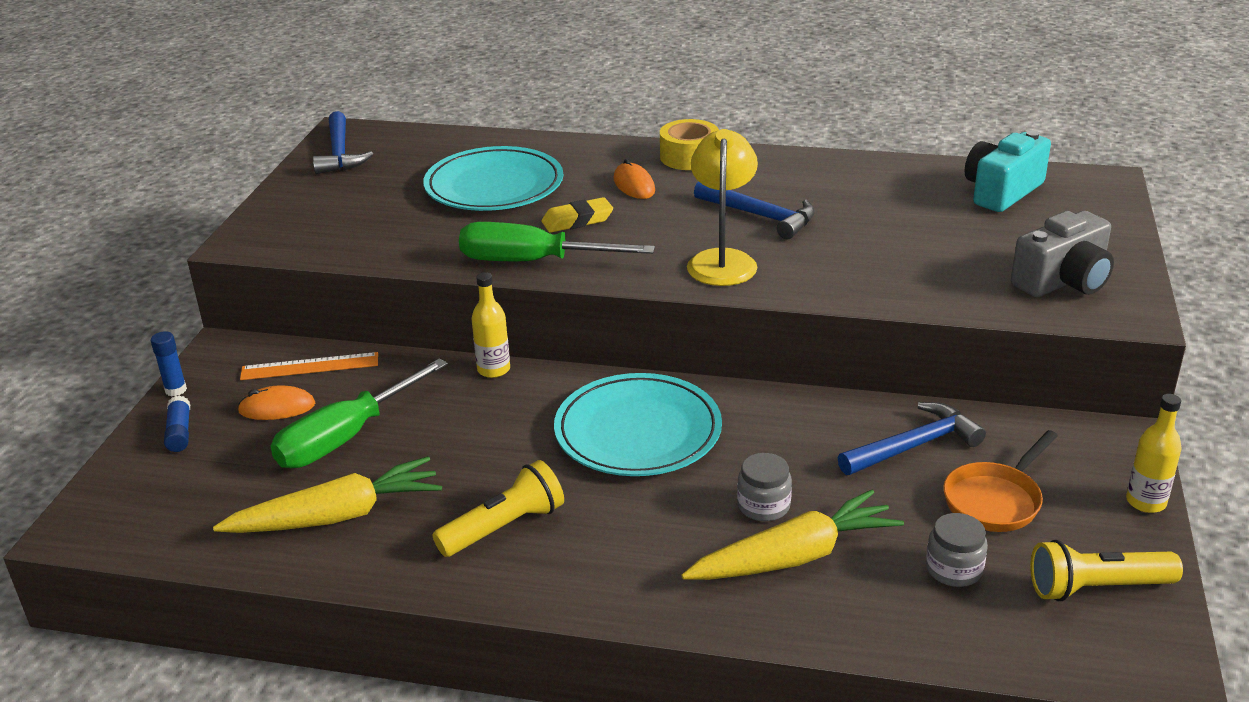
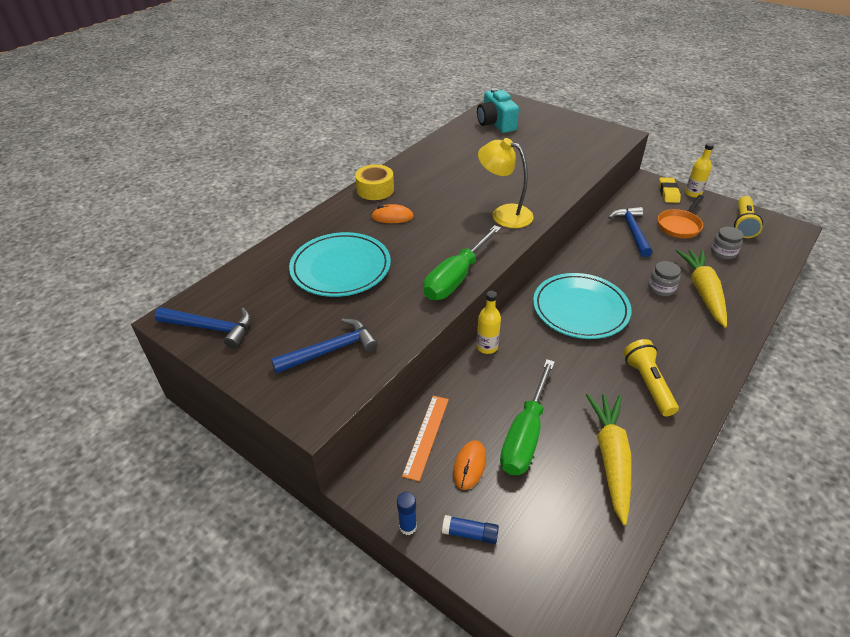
camera: 65 degrees left, 10 degrees up
(346, 437) = (525, 434): green screwdriver -> green screwdriver turned 45 degrees clockwise
(577, 220) = (418, 248): yellow eraser -> yellow eraser (668, 193)
(760, 216) = (465, 189): blue hammer -> blue hammer (331, 350)
(995, 500) = (680, 225): orange pan -> orange pan turned 60 degrees clockwise
(1063, 281) = (586, 138): grey camera -> none

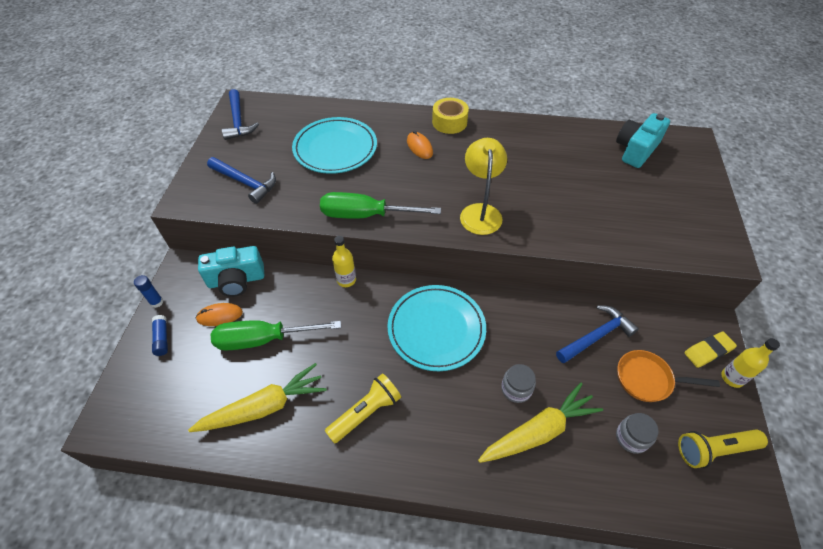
camera: 60 degrees right, 10 degrees up
(426, 436) = (236, 280): orange ruler -> turquoise camera

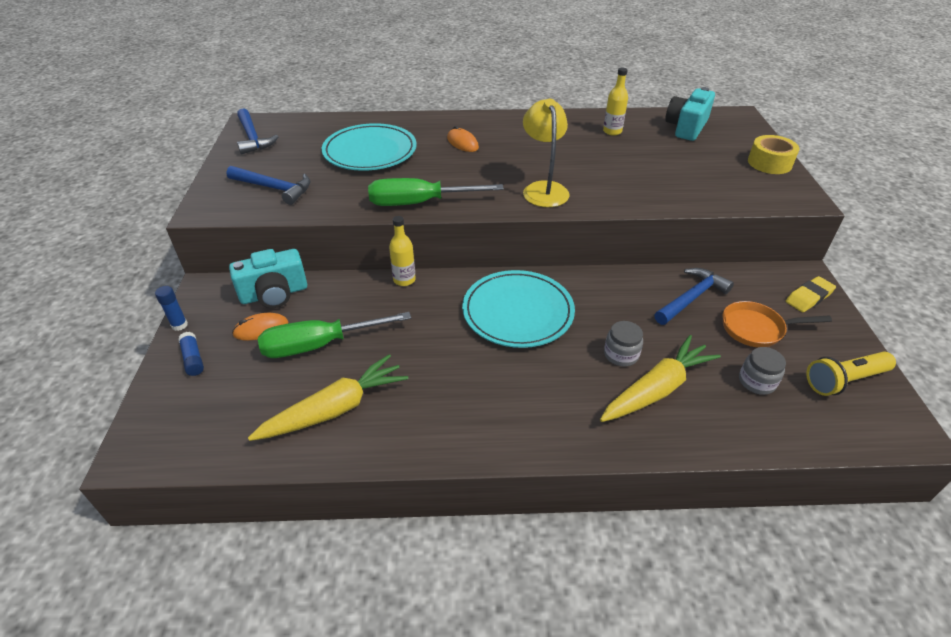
camera: 10 degrees left, 10 degrees down
(365, 412) = (458, 398): yellow flashlight -> none
(449, 122) = (488, 121): yellow tape -> yellow tape (769, 163)
(732, 378) = (840, 317): yellow bottle -> yellow bottle (612, 131)

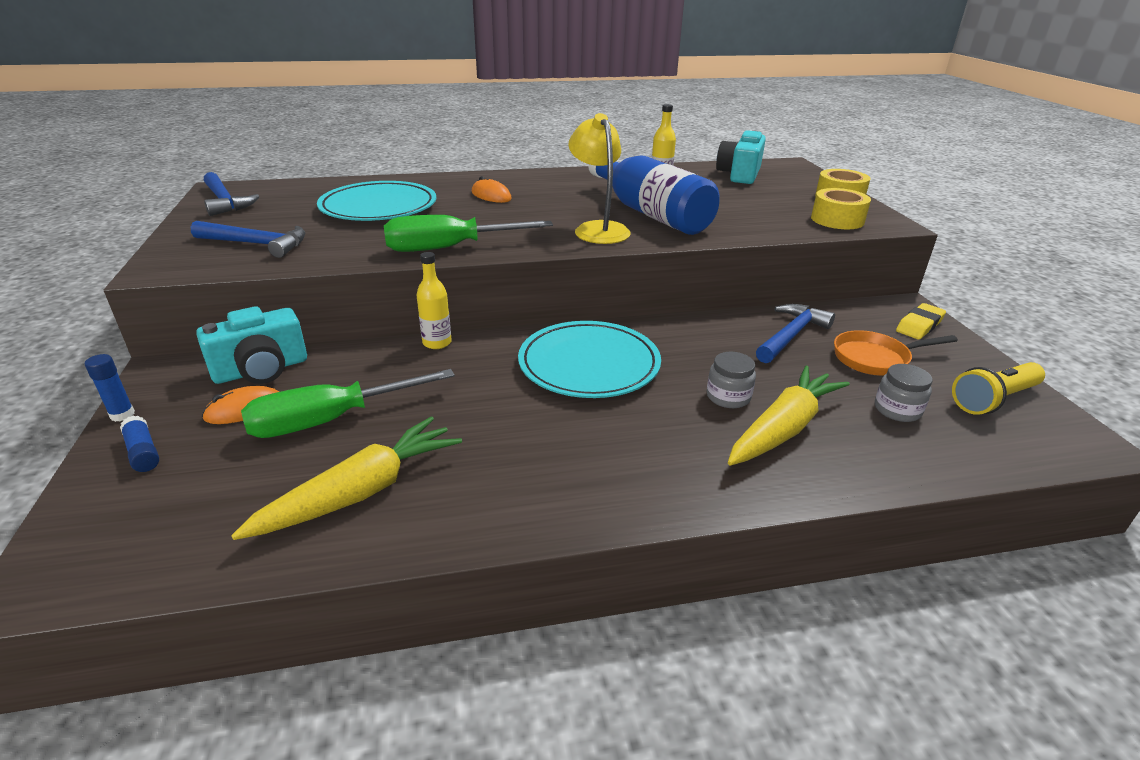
camera: 10 degrees left, 10 degrees down
(592, 172) = (650, 213): none -> blue bottle
(757, 191) = (837, 220): none -> yellow tape

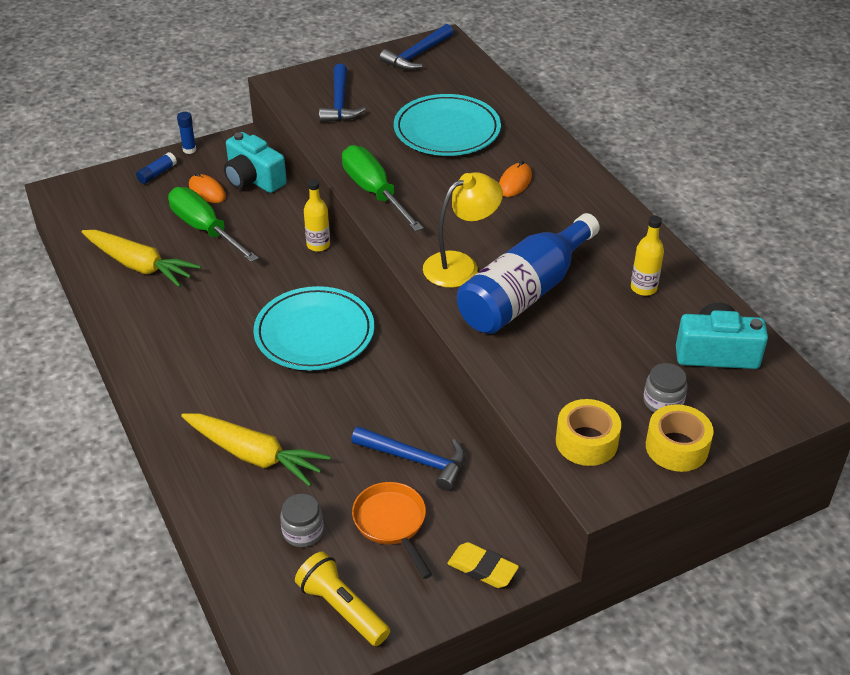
camera: 75 degrees right, 10 degrees up
(728, 397) = (291, 420): grey jar -> grey jar (663, 402)

